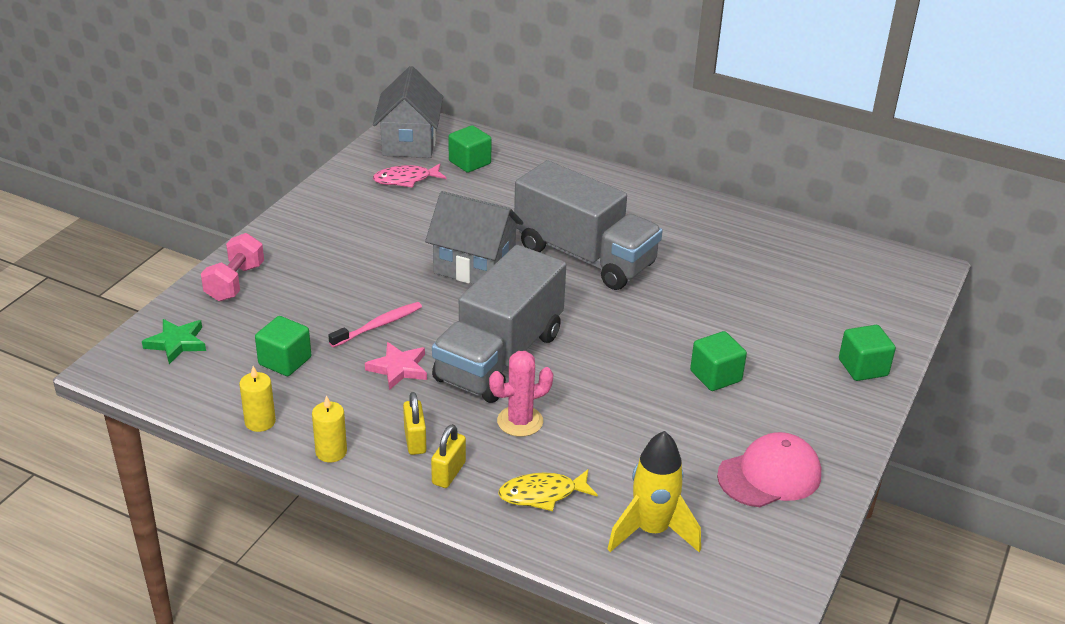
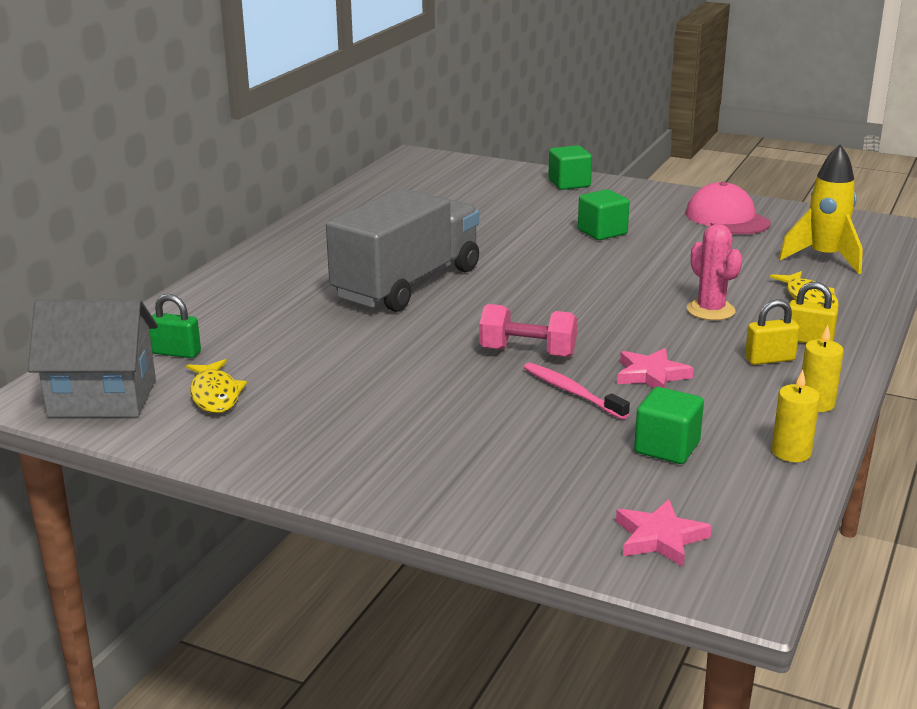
camera: 90 degrees left, 10 degrees down
(176, 343) = (660, 538): green star -> pink star
(235, 282) = (497, 507): pink dumbbell -> pink dumbbell (527, 352)
(406, 180) = (215, 395): pink fish -> yellow fish
(469, 162) = (176, 353): green cube -> green padlock
(474, 266) = (434, 341): grey house -> none
(499, 357) = (608, 322): grey truck -> none

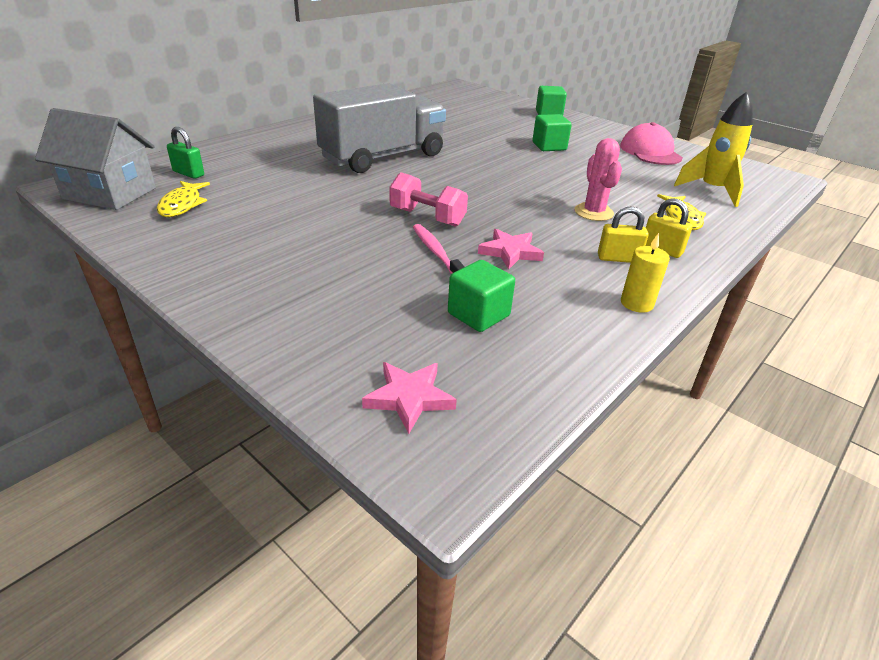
camera: 15 degrees right, 10 degrees up
(791, 452) = (586, 343): yellow candle -> none

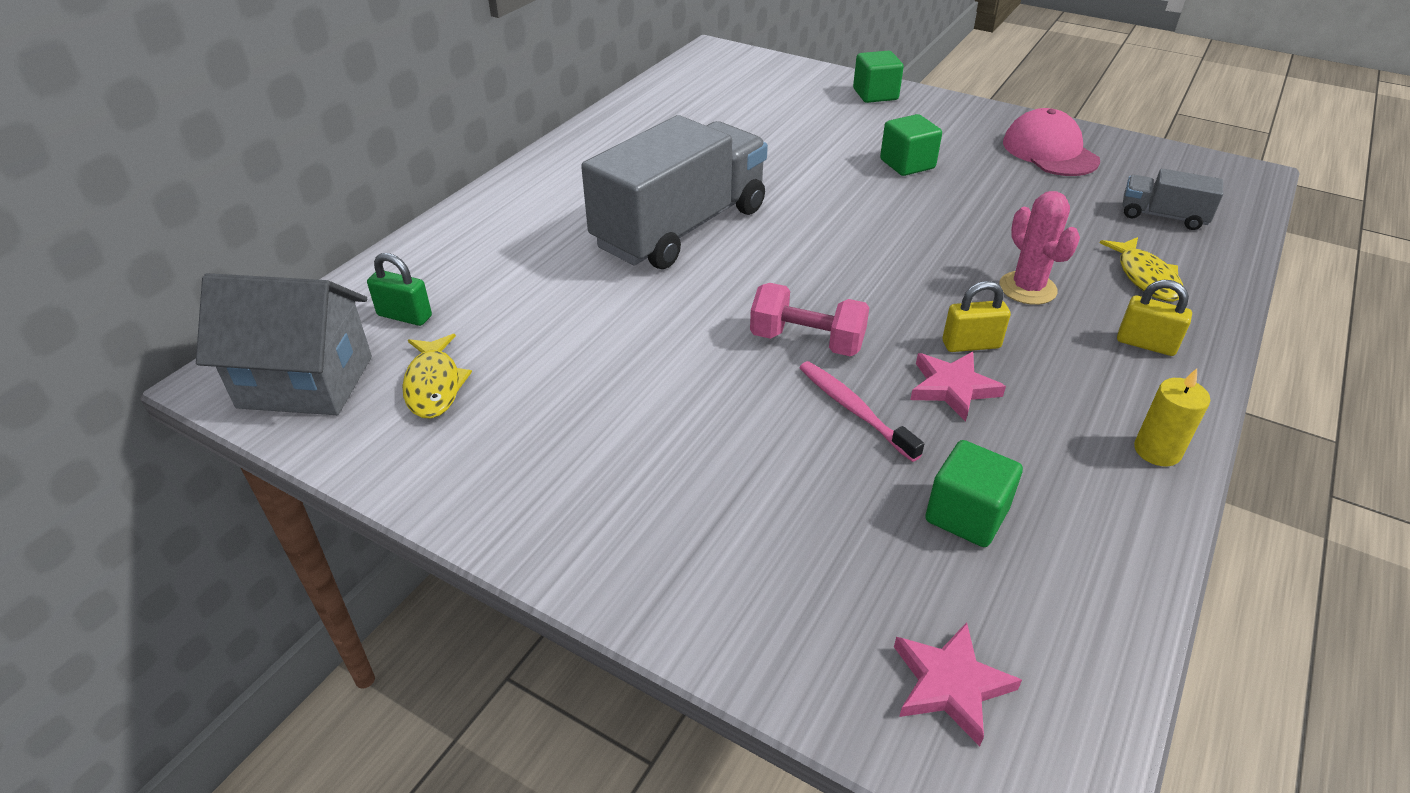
camera: 10 degrees left, 5 degrees up
(618, 258) = (1098, 372): yellow padlock -> yellow padlock (971, 344)
(712, 190) = (1162, 216): yellow rocket -> grey truck

